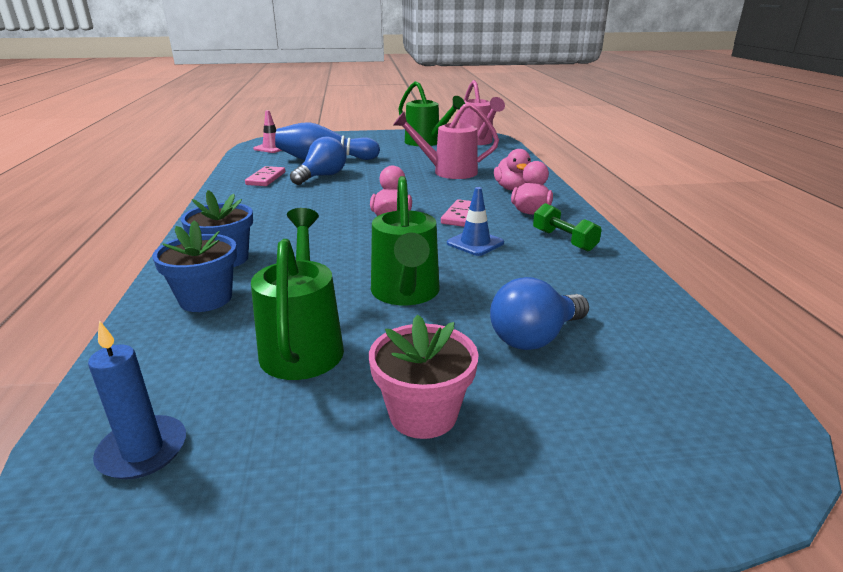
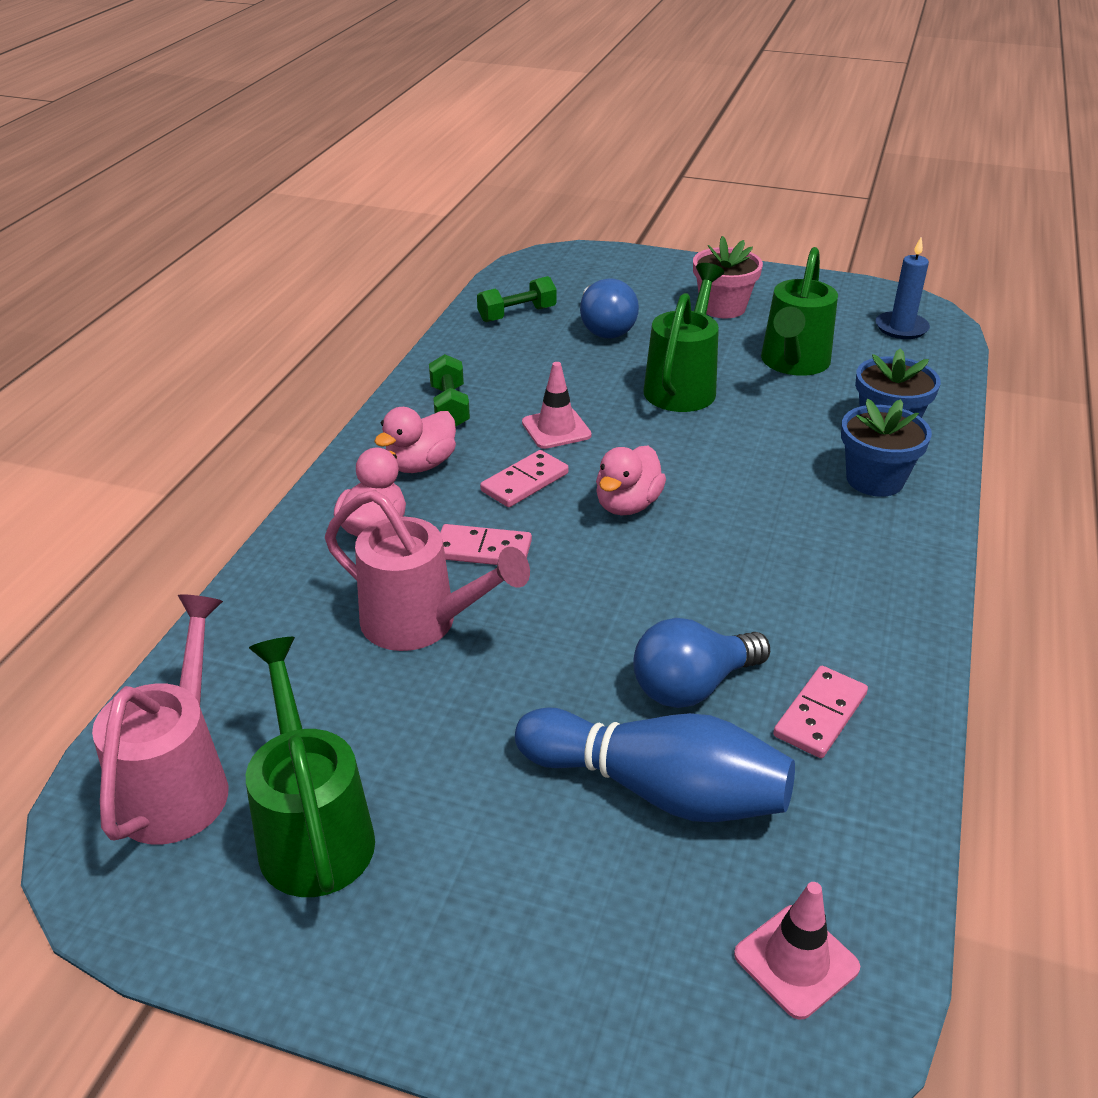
camera: 155 degrees left, 10 degrees up
(450, 191) = (483, 550): none -> pink domino
(475, 243) = (556, 429): blue traffic cone -> pink traffic cone
(535, 337) = (604, 328): blue light bulb -> blue light bulb turned 90 degrees clockwise
(642, 330) = (517, 314): none -> green dumbbell

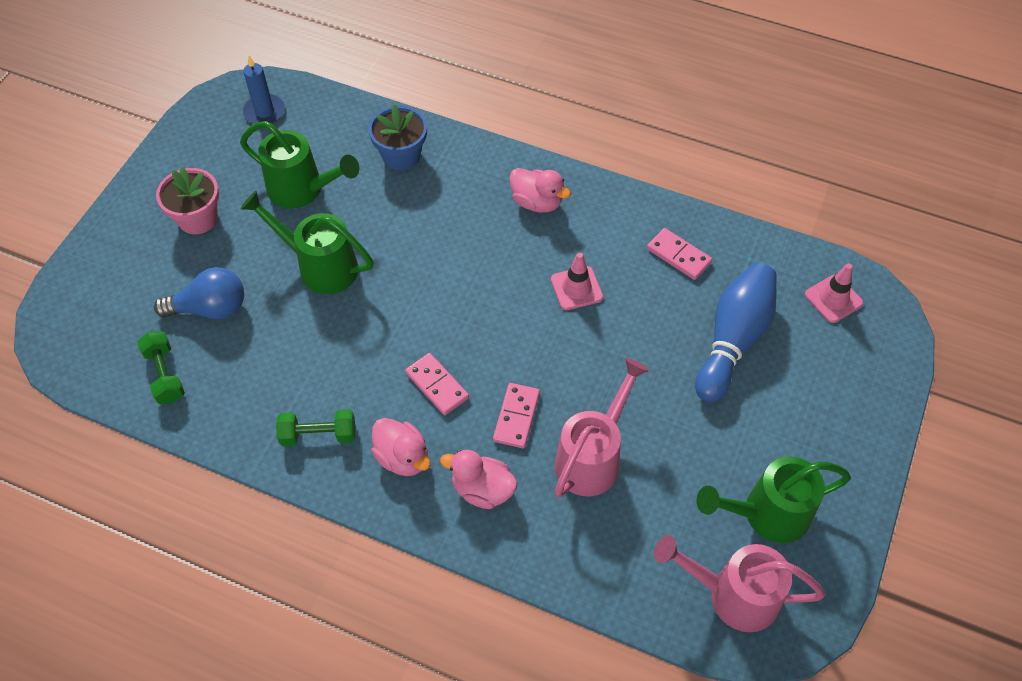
camera: 85 degrees left, 20 degrees up
(556, 429) = (367, 359): pink traffic cone -> pink traffic cone (576, 288)
(627, 505) = (474, 323): pink duck -> pink duck (537, 202)
(692, 686) = (655, 312): blue light bulb -> none
(875, 480) = (463, 178): blue flower pot -> none

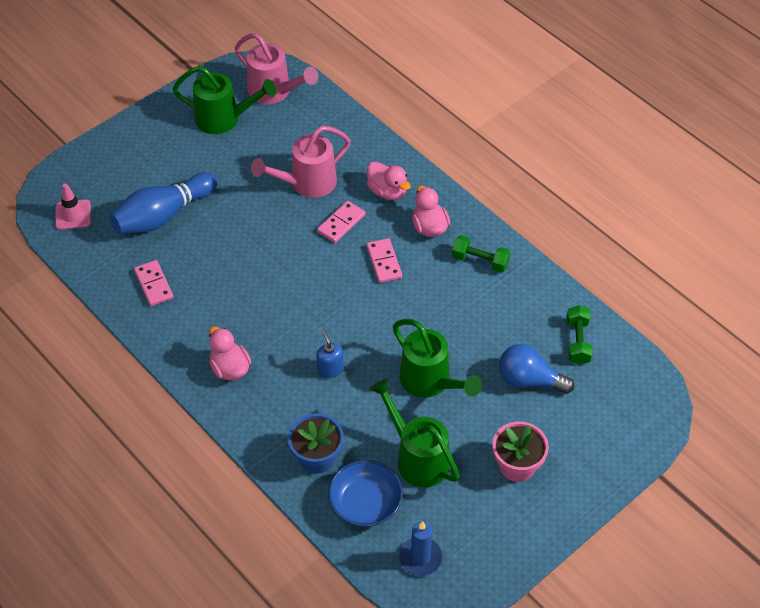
camera: 155 degrees left, 5 degrees down
(335, 134) = (365, 504): none -> blue bowl
(433, 240) = (330, 369): none -> blue soap dispenser
(576, 288) = (245, 290): pink traffic cone -> none

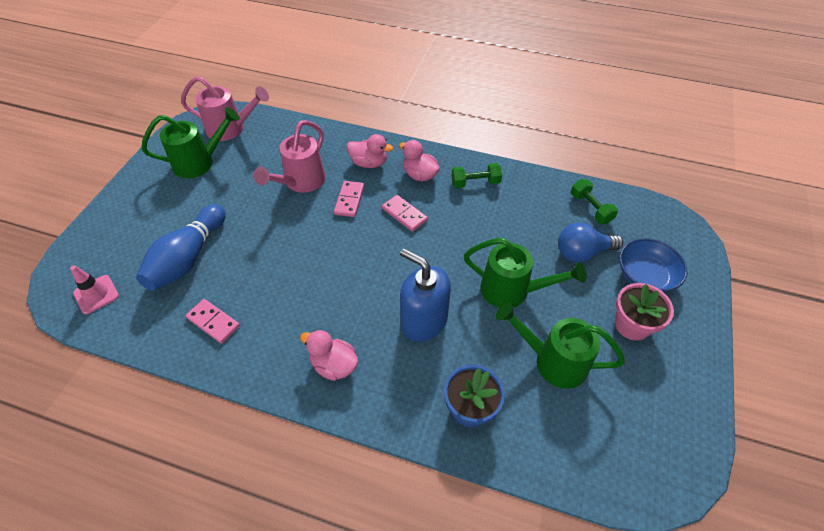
camera: 30 degrees left, 0 degrees up
(330, 369) = (424, 321): blue soap dispenser -> blue soap dispenser, size x2.01
(365, 504) = (544, 430): blue bowl -> blue bowl (645, 276)
(420, 558) = (630, 455): blue candle -> none

